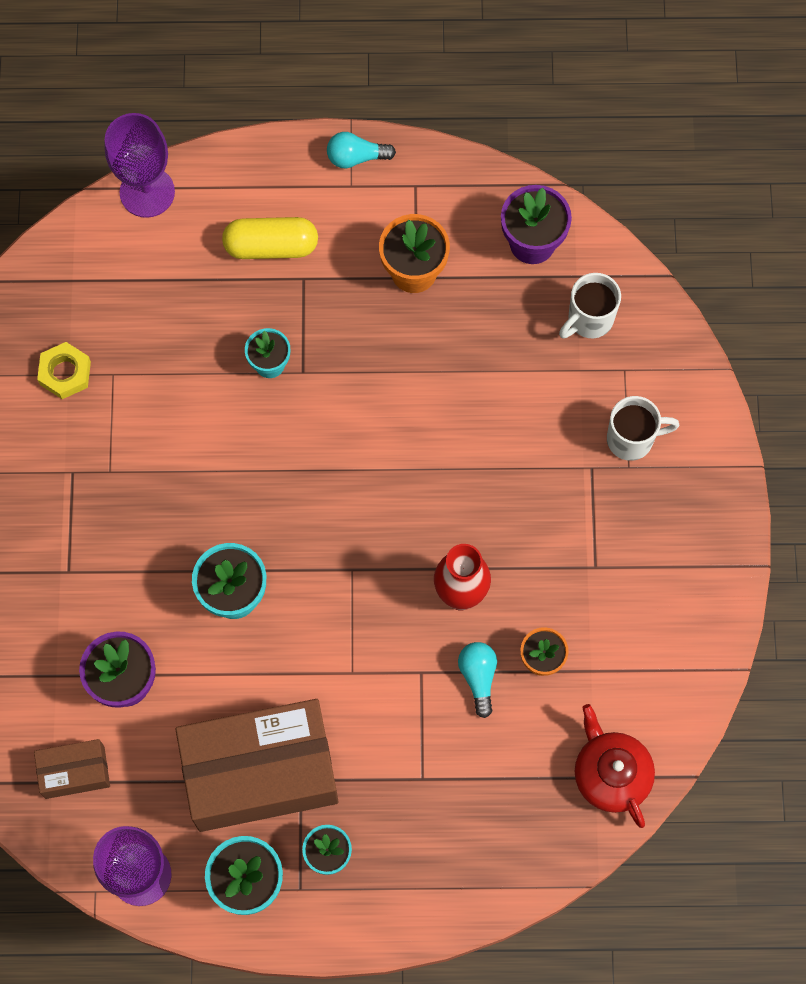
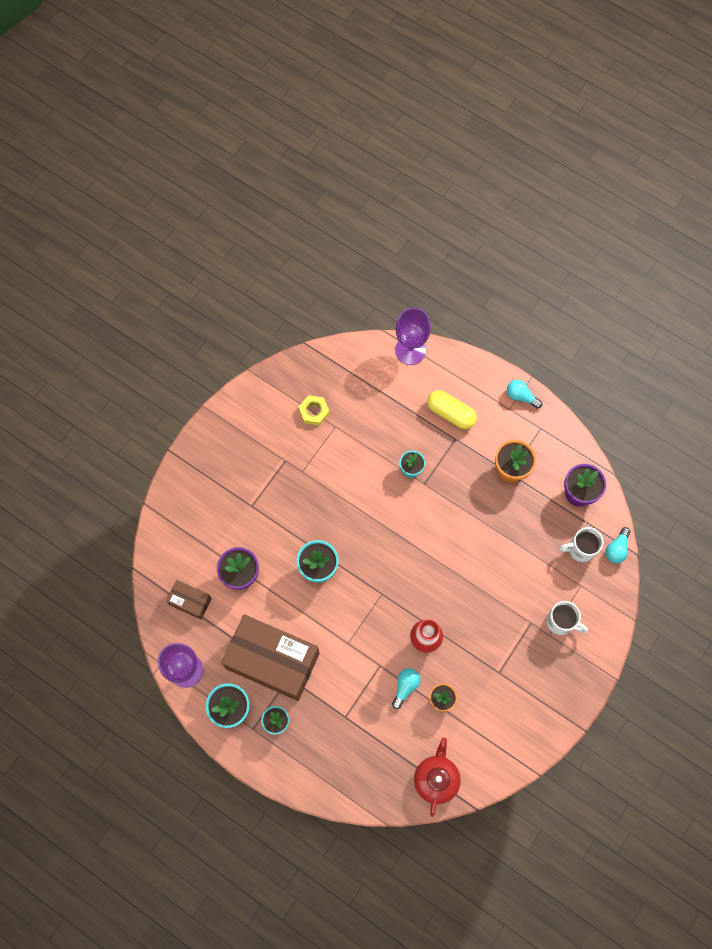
camera: 35 degrees right, 0 degrees up
(638, 286) = (616, 549): none -> turquoise light bulb

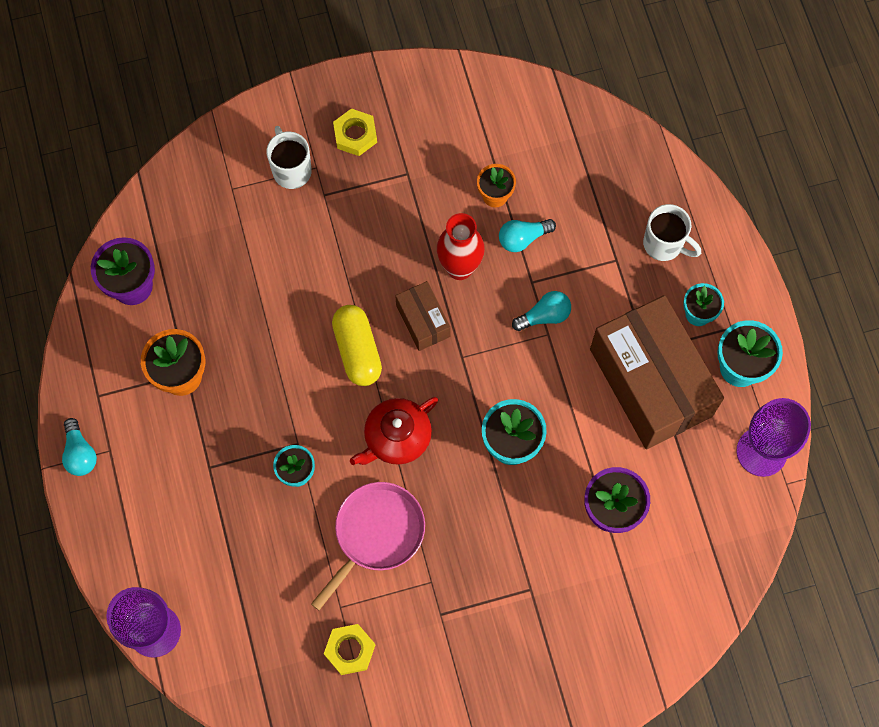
camera: 140 degrees left, 0 degrees up
(190, 601) = (697, 529): brown box -> brown box (423, 321)
(347, 472) = (376, 534): none -> pink pan
(436, 778) = (569, 126): red teapot -> red teapot (396, 437)
(450, 413) = (184, 503): yellow capsule -> yellow capsule (357, 350)
(546, 671) = (355, 135): none -> yellow nut
(580, 549) = (193, 225): white mug -> white mug (664, 244)
(616, 549) = (153, 194): turquoise light bulb -> turquoise light bulb (544, 316)

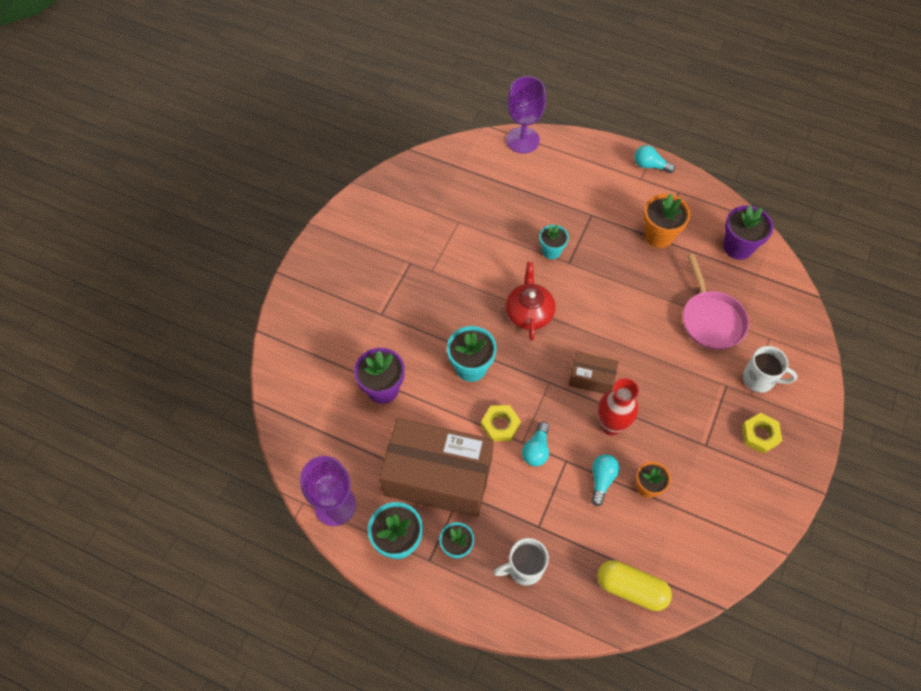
camera: 130 degrees right, 10 degrees down
(350, 650) = (432, 211): yellow nut -> yellow nut (500, 425)
(357, 350) = (601, 330): yellow capsule -> yellow capsule (631, 588)
(376, 534) = (482, 264): pink pan -> pink pan (711, 319)

